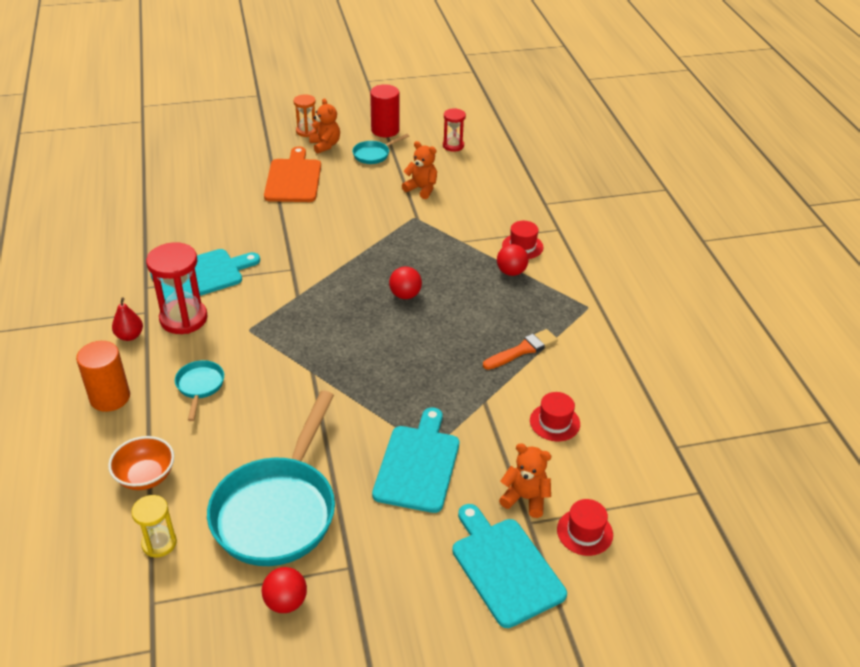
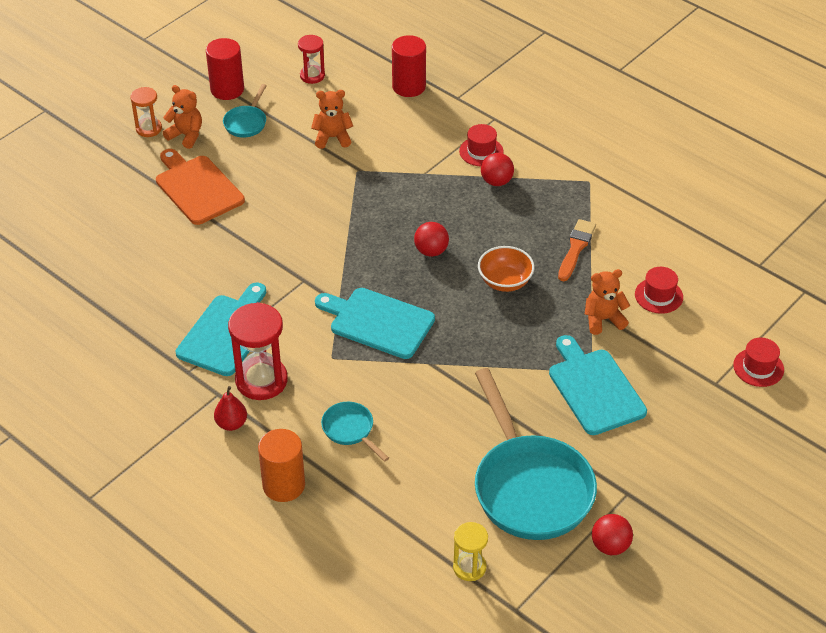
camera: 35 degrees left, 5 degrees up
(146, 476) = (396, 527): orange bowl -> orange bowl (505, 281)
(505, 567) = (731, 426): turquoise cutting board -> turquoise cutting board (378, 322)
(515, 181) = (409, 86): none -> red cylinder
(525, 498) = (695, 367): orange teddy bear -> orange teddy bear (603, 319)

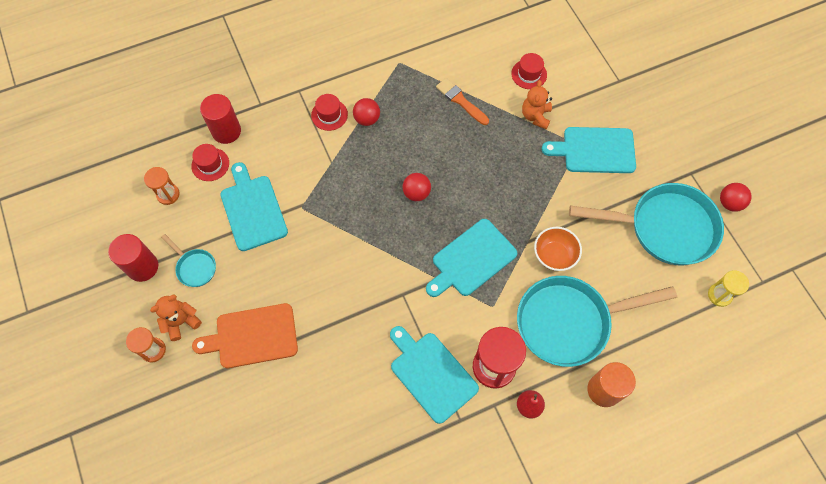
camera: 65 degrees left, 20 degrees up
(312, 76) = (168, 194): red hourglass -> orange hourglass
(332, 138) = (253, 209): orange teddy bear -> turquoise cutting board
(350, 430) = (569, 322): turquoise pan -> turquoise pan, size x2.25
(505, 281) = (471, 159): orange bowl -> orange bowl (554, 255)
(758, 367) = (615, 51): red hat -> red hat (210, 164)

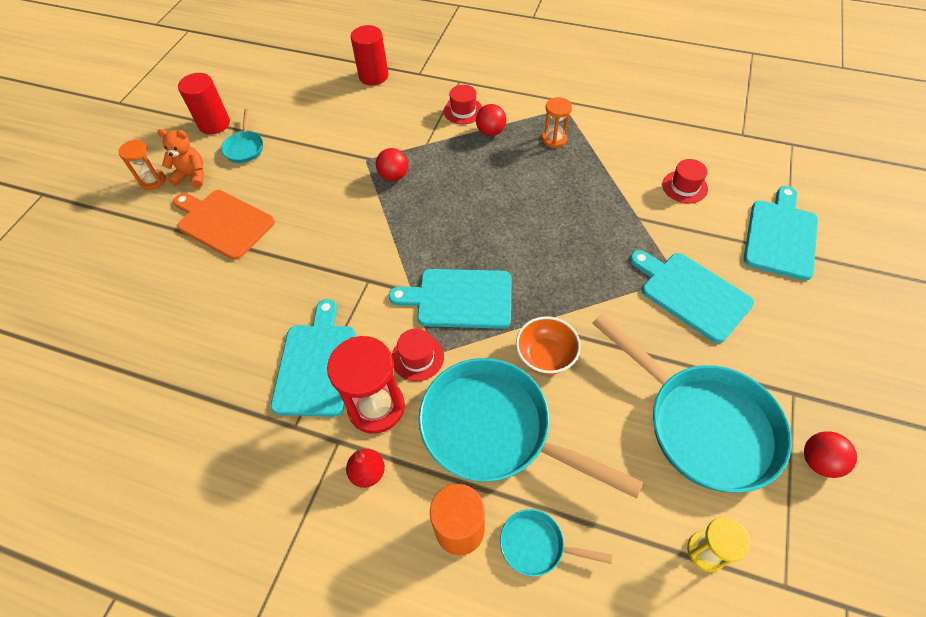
camera: 45 degrees right, 10 degrees down
(168, 194) = (286, 91): orange hourglass -> orange hourglass (554, 139)
(210, 164) = (336, 90): red hat -> red hat (417, 357)
(253, 209) = (329, 137): turquoise cutting board -> turquoise cutting board (781, 236)
(416, 193) = (470, 212): red ball -> red ball (394, 176)
(460, 101) = (591, 168): orange brush -> none
(535, 116) = (655, 224): orange teddy bear -> none
(646, 363) = (537, 545): none -> turquoise pan

